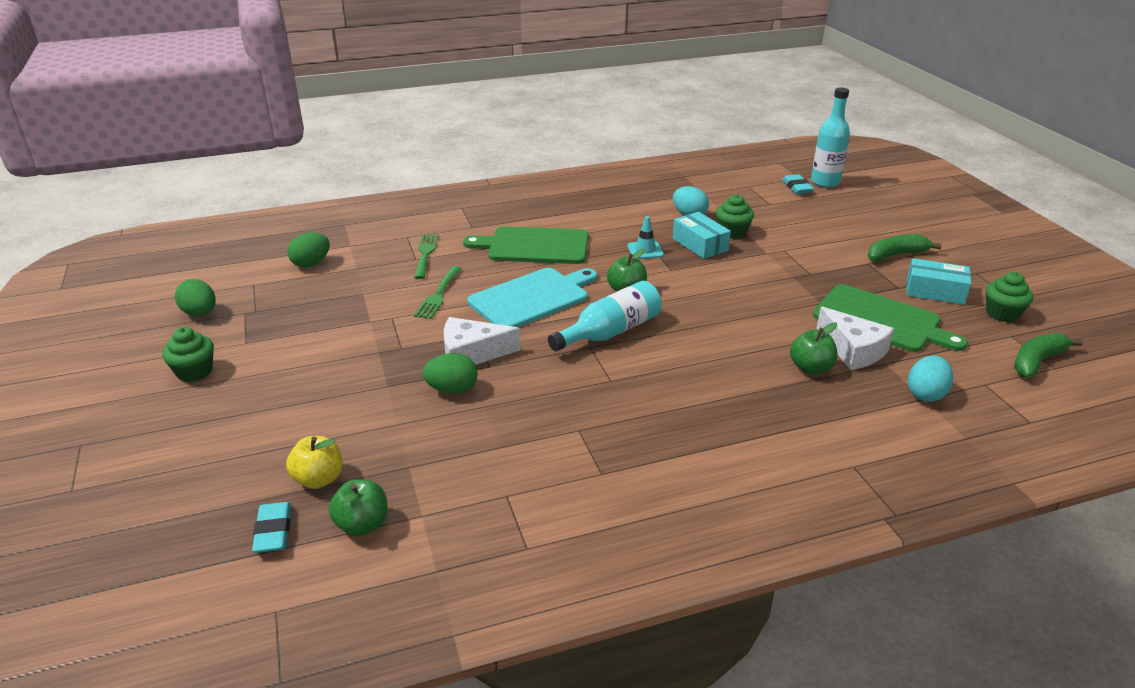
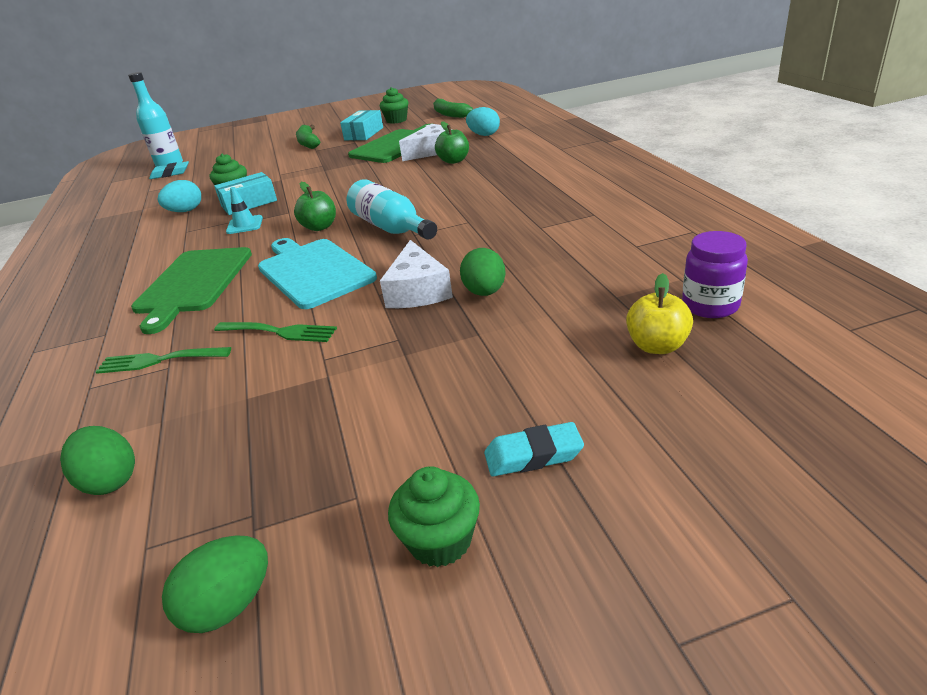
camera: 85 degrees left, 0 degrees up
(273, 531) = (752, 357): turquoise eraser -> turquoise eraser (533, 455)
(362, 525) = (710, 305): green apple -> purple jar

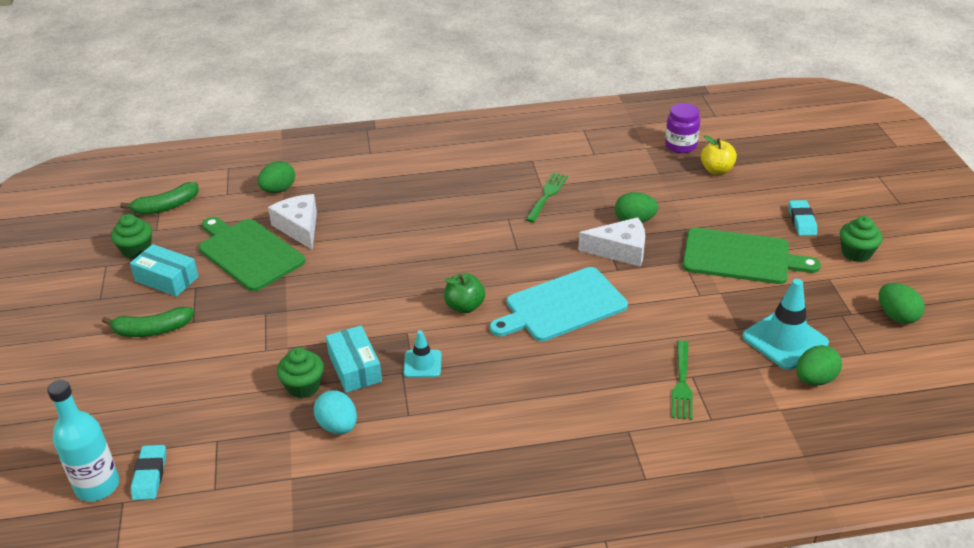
camera: 85 degrees left, 5 degrees up
(193, 283) = (551, 384): green cutting board -> green cutting board (741, 257)
(208, 445) = (785, 340): none -> turquoise traffic cone
(280, 332) = (658, 319): green fork -> green fork (547, 195)
(391, 228) = (495, 261): turquoise bottle -> none
(454, 161) = (346, 215): green apple -> none
(484, 135) = (278, 190): turquoise egg -> green egg

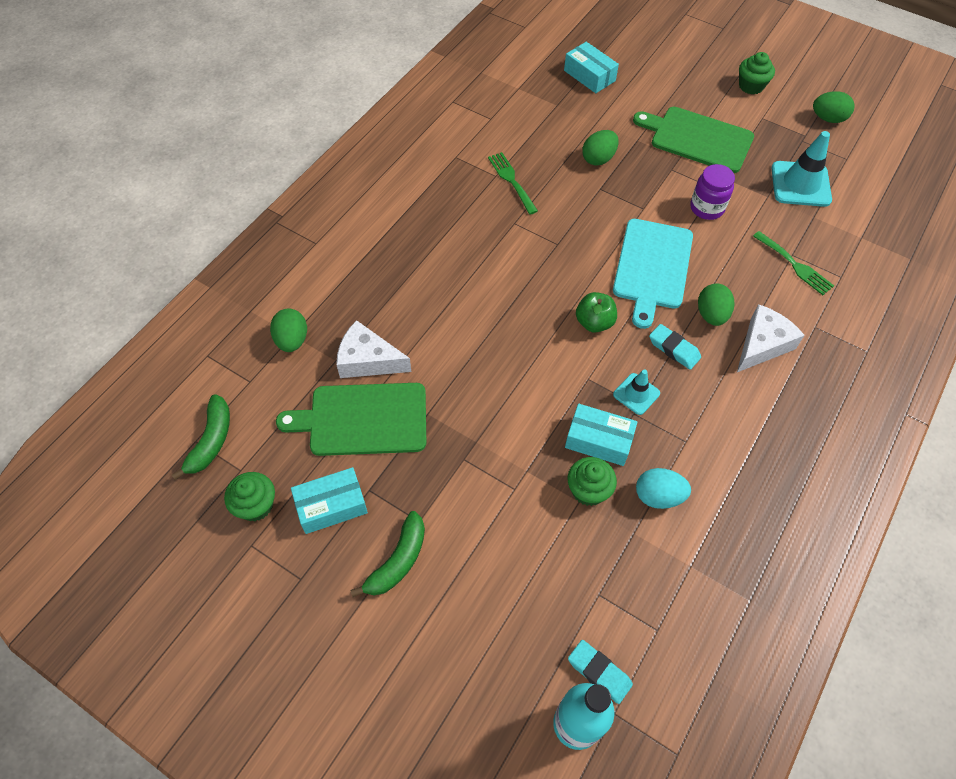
camera: 50 degrees left, 20 degrees up
(620, 250) = (623, 191): white cheese -> white cheese (762, 345)
(680, 146) = (539, 70): purple jar -> purple jar (706, 208)
(716, 170) = (589, 76): yellow apple -> turquoise box
(741, 257) = (697, 139): green cutting board -> green cutting board turned 120 degrees counterclockwise
(802, 221) = (692, 83): turquoise eraser -> turquoise eraser (674, 349)
(815, 379) = (849, 200): green egg -> green egg (711, 315)

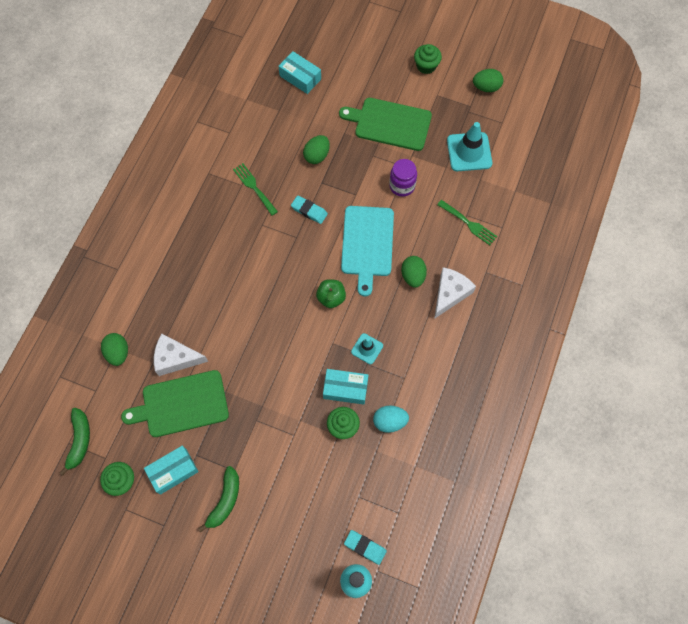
camera: 10 degrees left, 10 degrees up
(674, 349) = (389, 309): turquoise eraser -> turquoise eraser (309, 211)

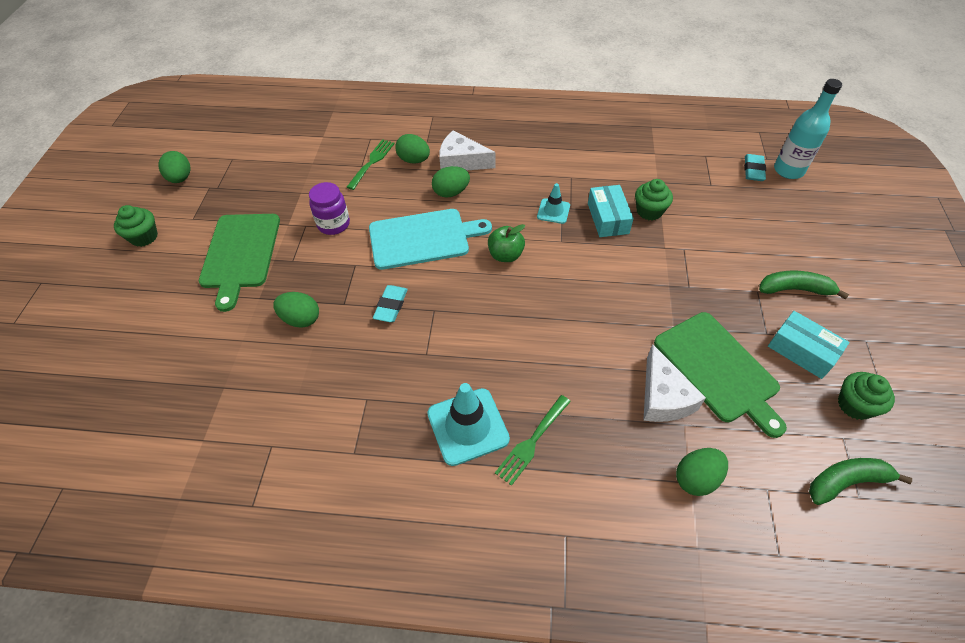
camera: 105 degrees left, 15 degrees down
(254, 187) = (367, 381): green fork -> green fork (532, 442)
(300, 77) = (159, 375): turquoise box -> none
(389, 421) = (622, 178): turquoise egg -> none
(462, 256) = (414, 160): none -> green egg
(469, 152) = (276, 177): turquoise traffic cone -> turquoise traffic cone (468, 426)

